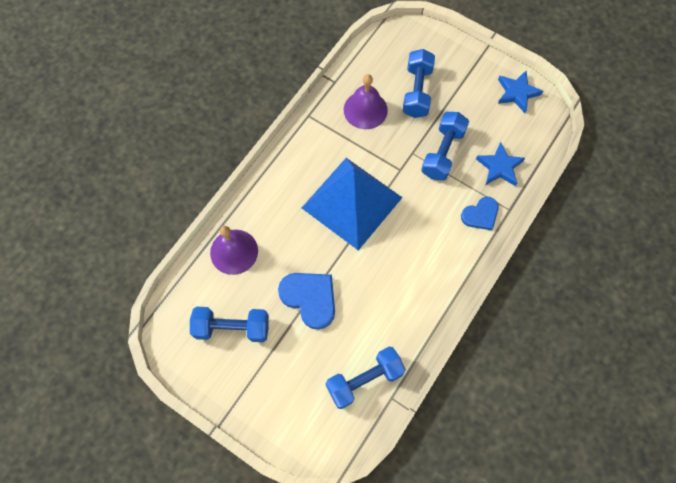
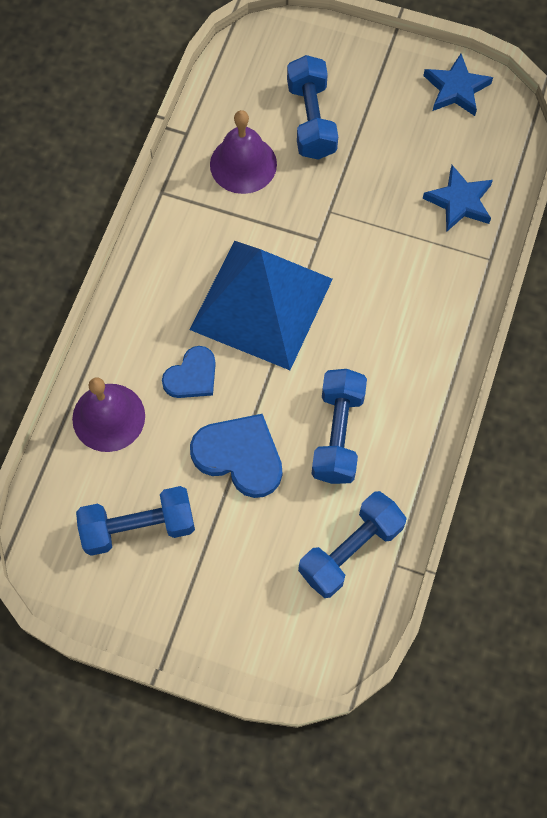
camera: 15 degrees left, 0 degrees up
(443, 153) = (373, 200): blue dumbbell -> blue dumbbell (338, 434)
(480, 215) = (451, 276): blue heart -> blue heart (192, 376)

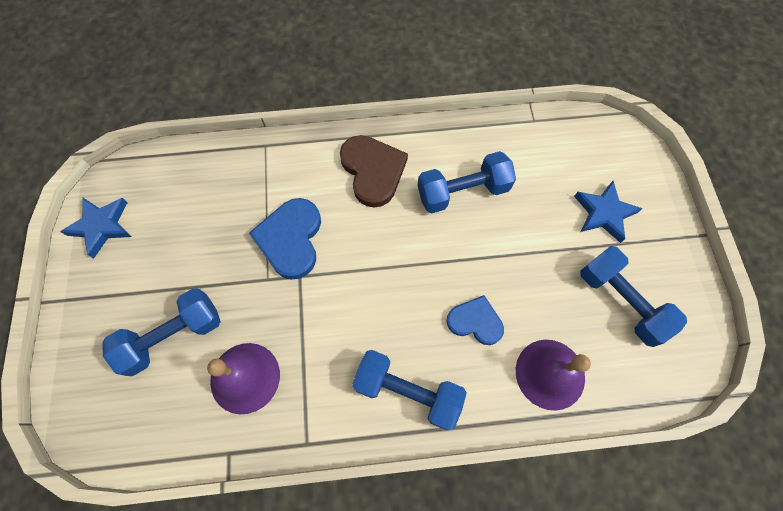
camera: 115 degrees left, 0 degrees up
(239, 456) = (520, 252): blue heart -> blue heart (290, 239)
(261, 304) = (382, 295): blue pyramid -> none
(350, 550) = (542, 150): blue dumbbell -> blue dumbbell (408, 391)
(407, 353) = (373, 171): none -> brown heart
(459, 202) = (219, 183): blue star -> blue star (604, 213)

